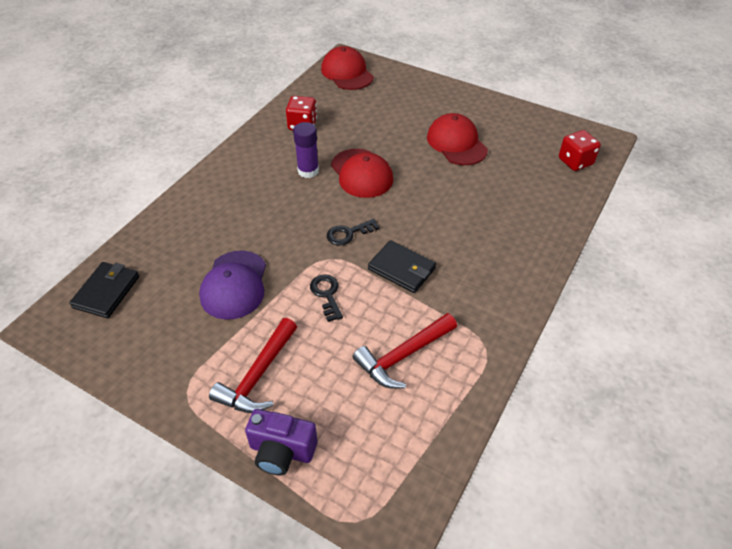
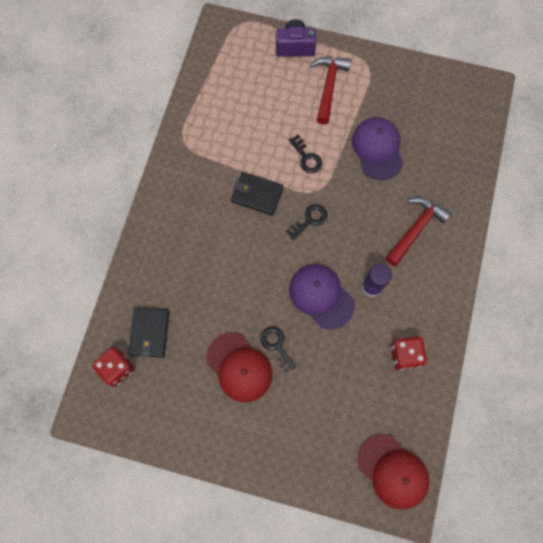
camera: 165 degrees right, 25 degrees up
(106, 292) = (466, 121): black wallet -> black wallet (149, 333)
(361, 173) = (321, 296): red cap -> purple cap
(403, 356) = (238, 122): red hammer -> red hammer (415, 229)
(417, 150) = (276, 346): none -> black key

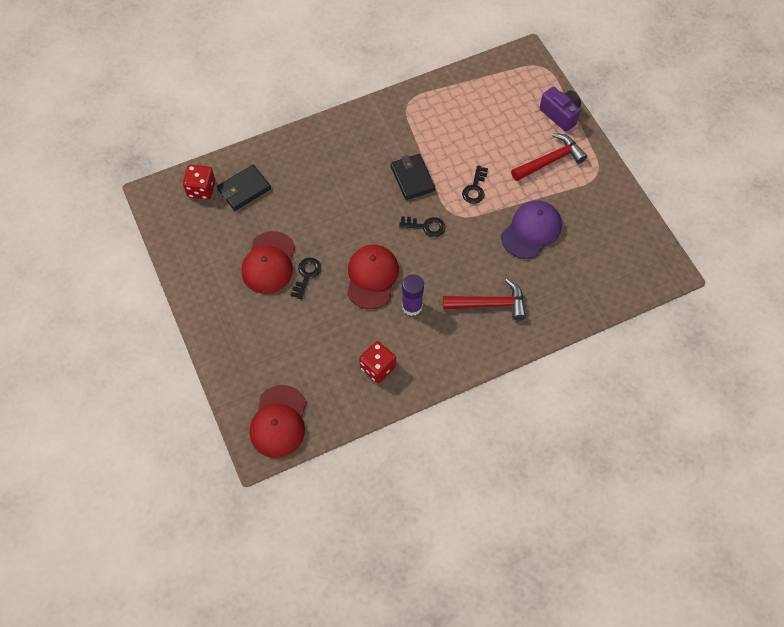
camera: 50 degrees right, 10 degrees down
(321, 296) = (372, 277): purple cap -> red cap

